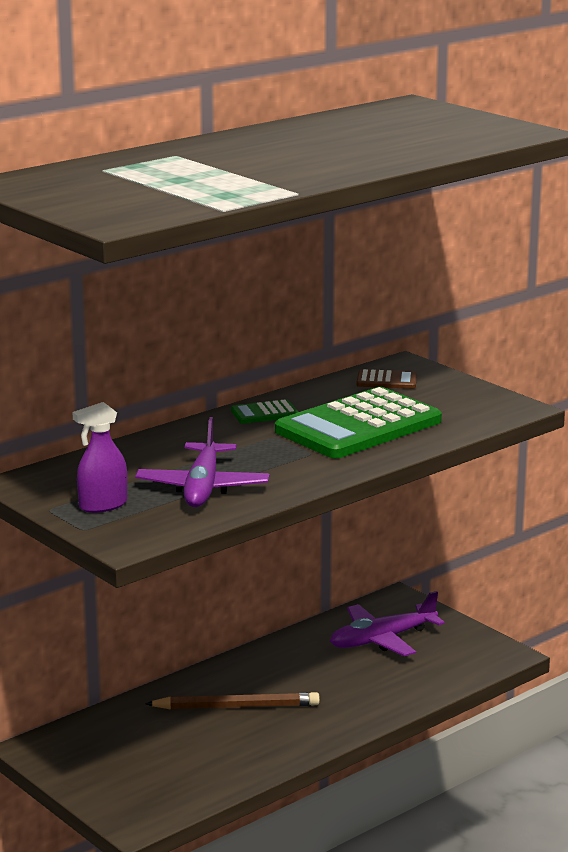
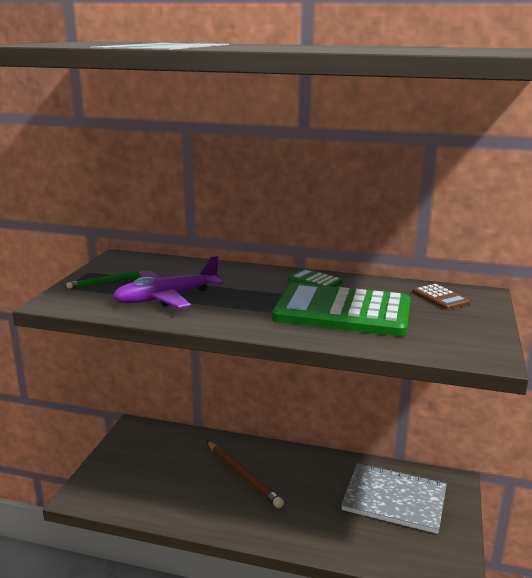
camera: 55 degrees right, 0 degrees up
(103, 505) = (108, 282): purple spray bottle -> green pencil
(382, 639) = (394, 499): purple plane -> grey notebook

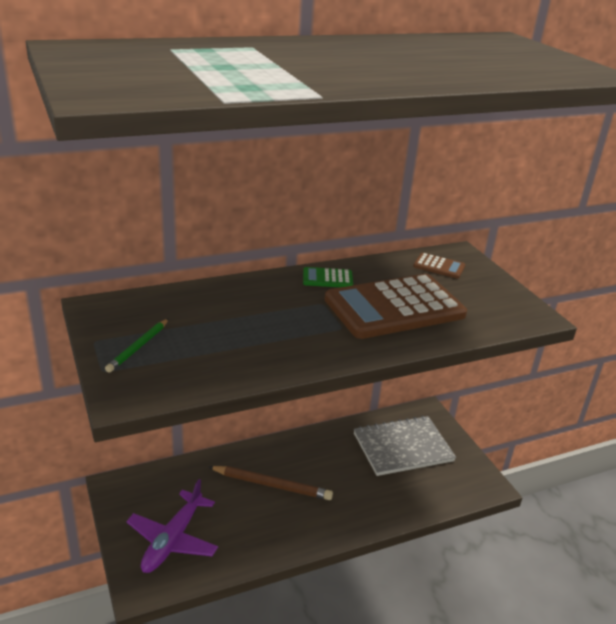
camera: 40 degrees left, 10 degrees up
(167, 298) = (231, 346): purple plane -> purple plane (173, 539)
(342, 312) = (394, 307): green calculator -> brown calculator

